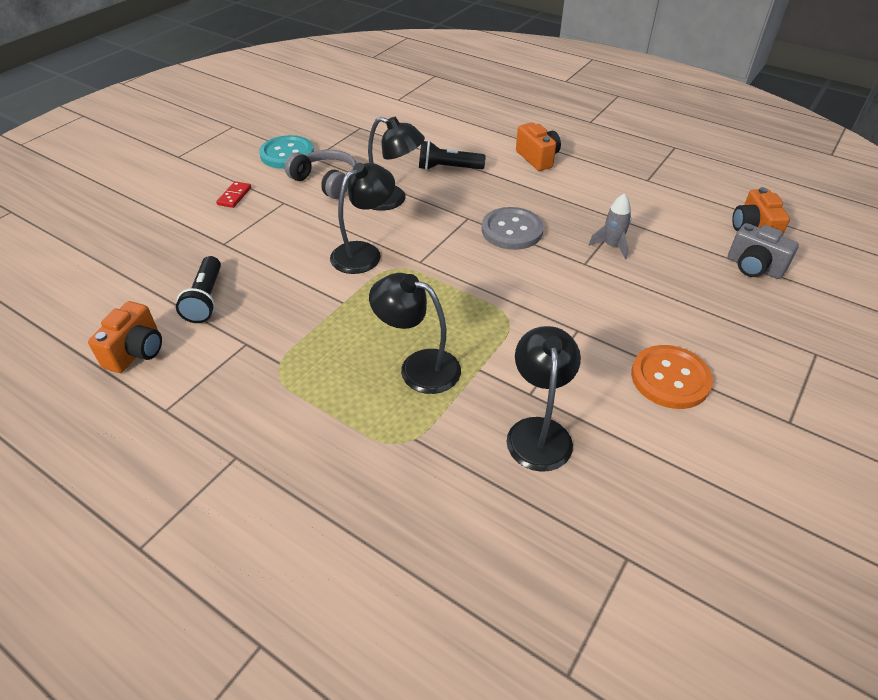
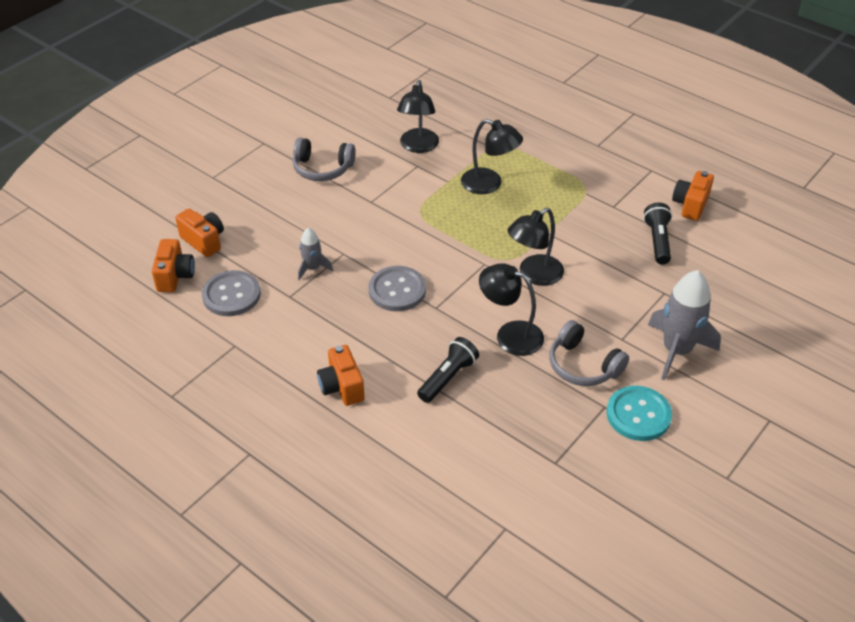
camera: 175 degrees left, 0 degrees up
(234, 196) = (676, 350): red domino -> grey rocket
(448, 168) = (448, 377): black flashlight -> black flashlight turned 60 degrees counterclockwise
(670, 378) = (322, 168): orange button -> grey headphones
(680, 217) = (231, 295): none -> grey button
(753, 267) = (204, 241): grey camera -> orange camera

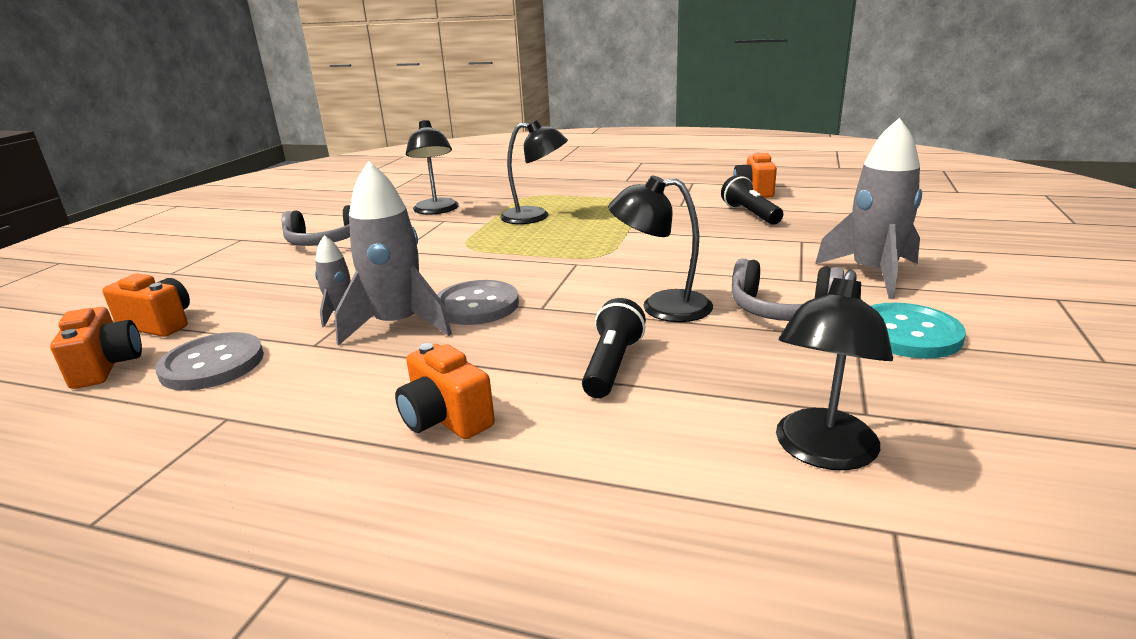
camera: 20 degrees left, 20 degrees down
(343, 294) = (398, 325): none -> grey rocket
(534, 275) = (643, 259): black lamp -> black lamp (822, 452)

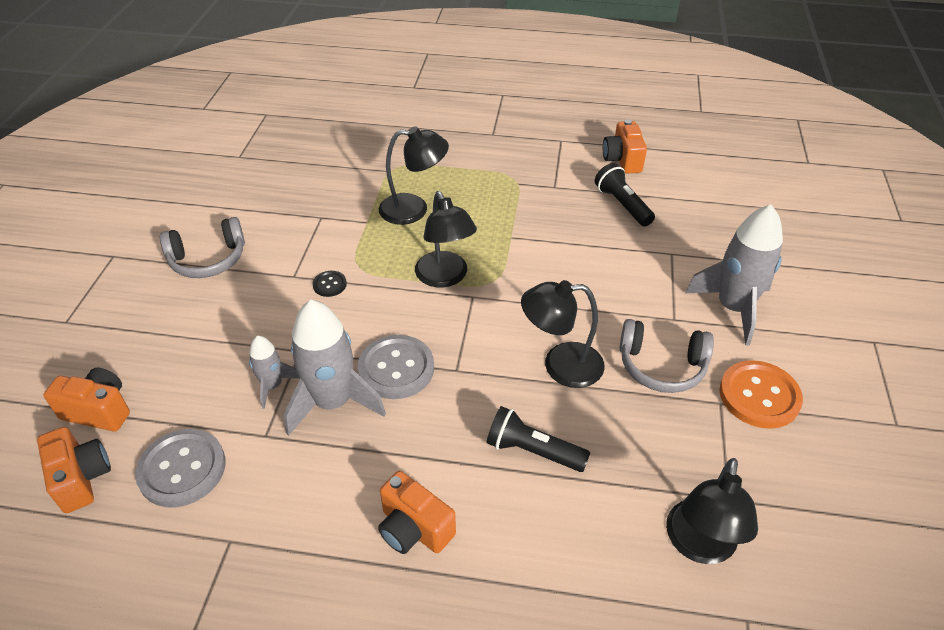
camera: 10 degrees left, 20 degrees up
(433, 255) = (329, 284): none -> black button
(436, 210) = (307, 197): black lamp -> black lamp (445, 277)
(612, 365) = (532, 451): black flashlight -> black flashlight turned 75 degrees counterclockwise
(907, 333) = (759, 396): turquoise button -> orange button

